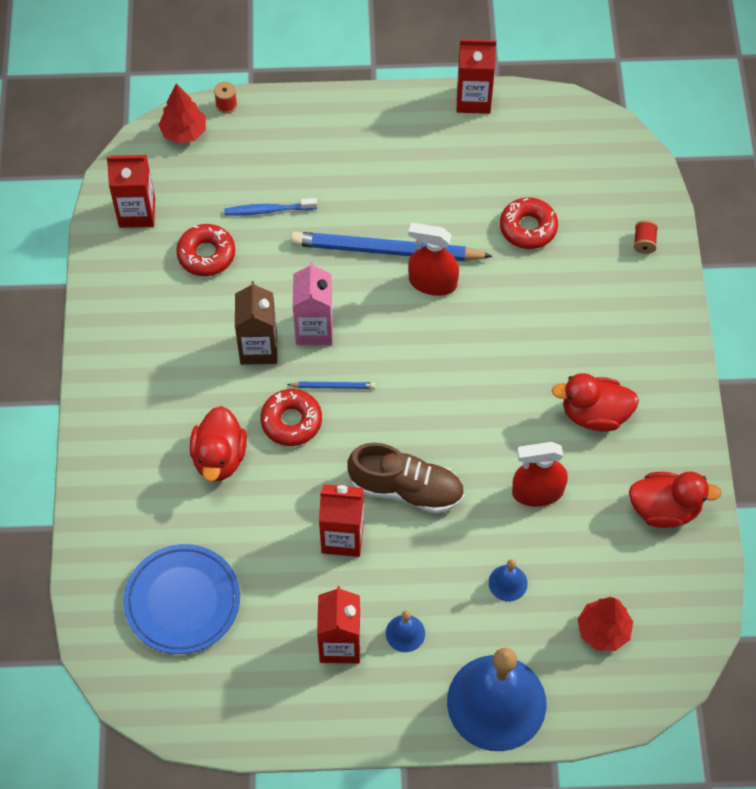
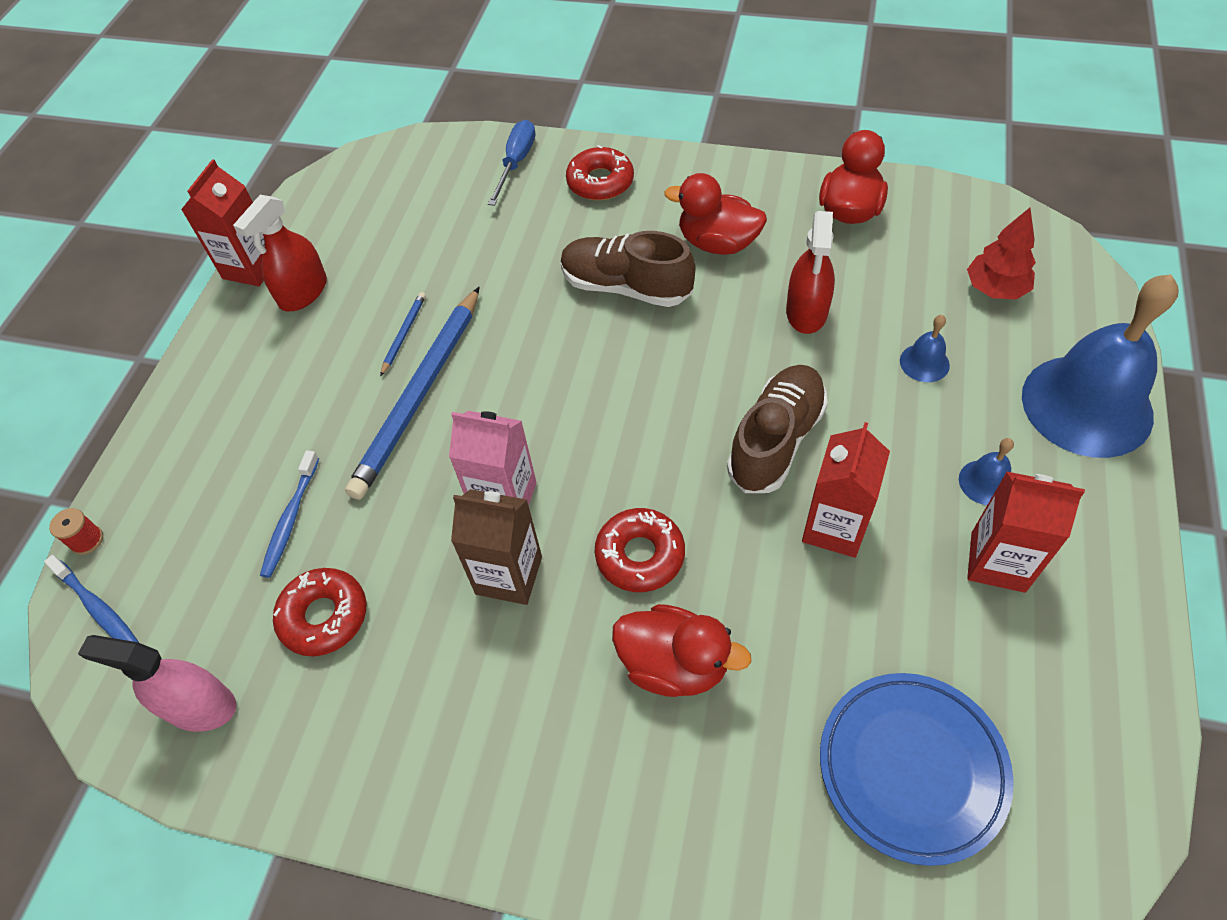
camera: 70 degrees left, 5 degrees down
(137, 212) = (200, 706): red carton -> pink spray bottle
(184, 132) = (97, 608): red tree -> blue toothbrush
(333, 386) = (600, 493): blue pencil -> blue pencil (403, 334)
(432, 282) = (487, 356): red spray bottle -> red spray bottle (303, 292)
(527, 358) = (626, 287): none -> brown shoe
(528, 228) = (452, 252): red donut -> red donut (600, 182)
(594, 414) = (717, 243): red duck -> red duck turned 90 degrees clockwise
(644, 243) = (516, 163): red spool -> blue screwdriver

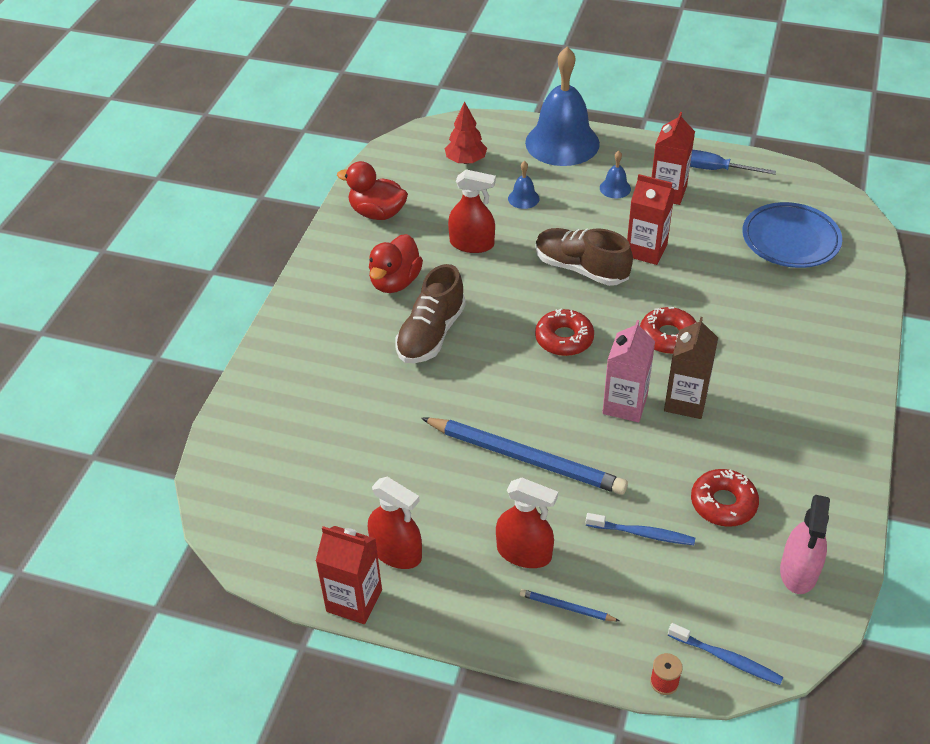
camera: 90 degrees left, 10 degrees down
(97, 608) = (726, 659): blue toothbrush -> blue toothbrush turned 75 degrees clockwise
(283, 401) = (524, 553): none -> red spray bottle
(403, 334) = (459, 473): blue pencil -> blue pencil (566, 608)
(516, 163) = (263, 401): blue screwdriver -> blue screwdriver (716, 170)
(600, 182) = (306, 345): red donut -> red donut (564, 339)
(674, 664) = (742, 325): red duck -> none

